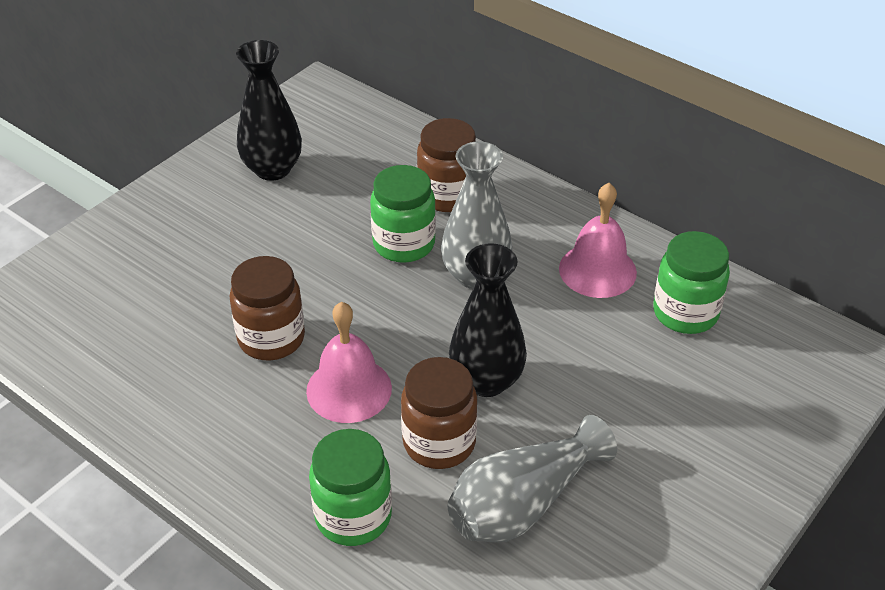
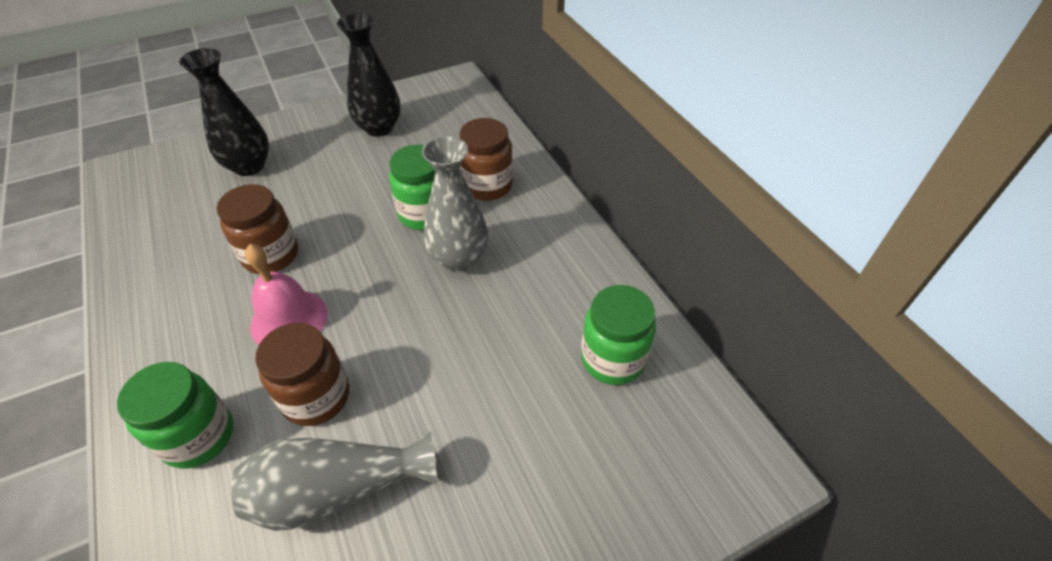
camera: 25 degrees right, 5 degrees up
(486, 381) = (397, 355): black vase -> black vase (249, 166)
(597, 270) = (561, 289): pink bell -> none

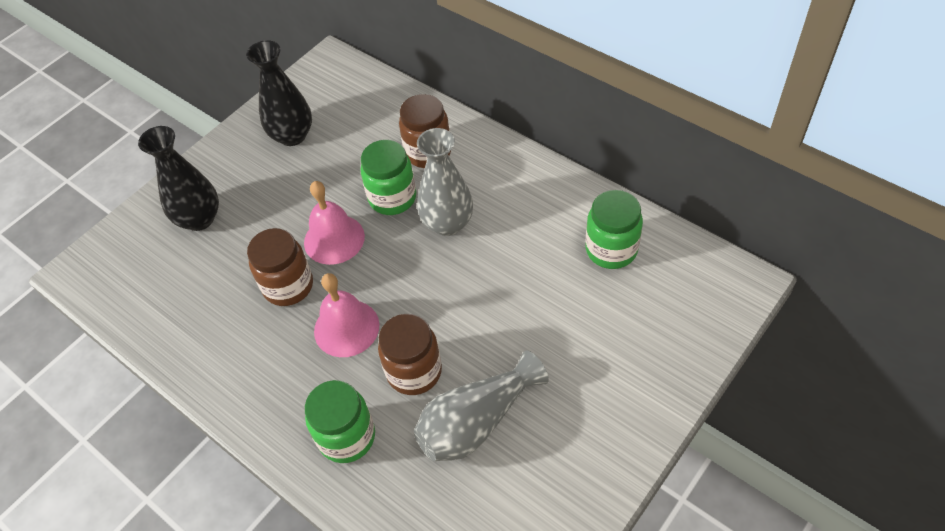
camera: 20 degrees left, 5 degrees up
(344, 229) = (334, 239): none -> pink bell

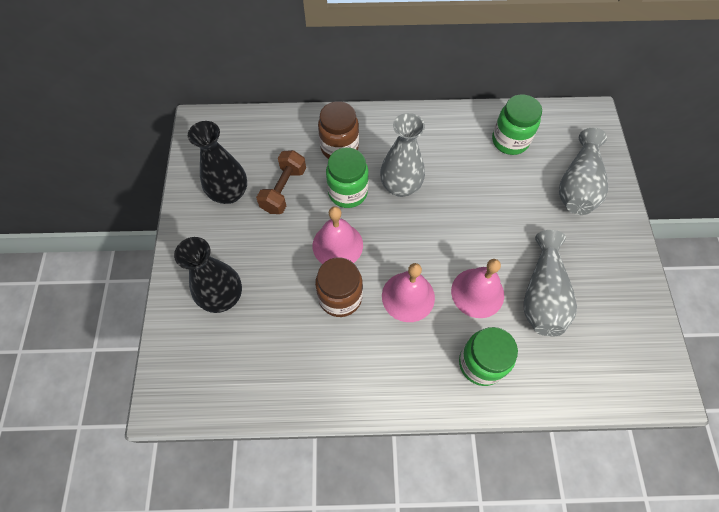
camera: 45 degrees left, 10 degrees up
(339, 160) = (284, 190): none -> brown dumbbell
(414, 371) = (477, 292): brown jar -> pink bell
(640, 343) = (578, 185): none -> grey vase

